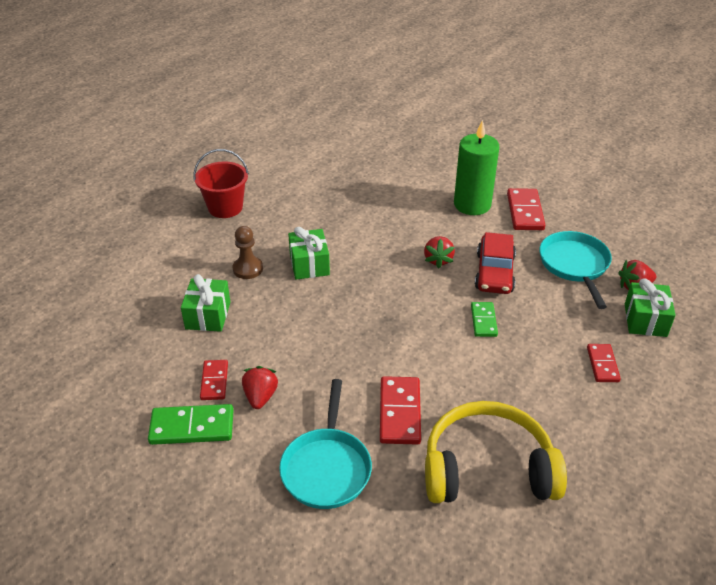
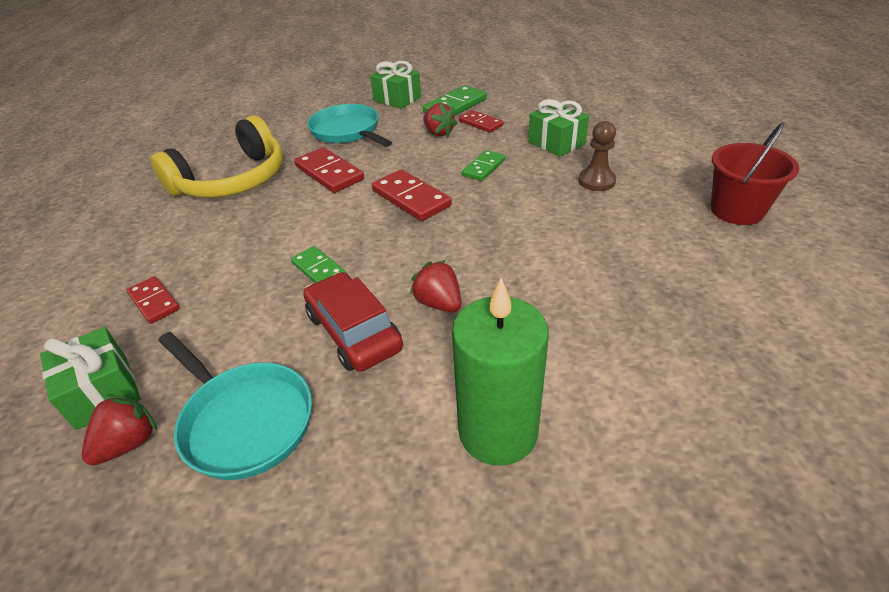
camera: 140 degrees right, 0 degrees up
(289, 330) = (484, 168): none -> green domino
(309, 264) = (556, 215): green gift -> green gift (397, 99)
(525, 212) = (398, 485): red domino -> red domino (411, 198)

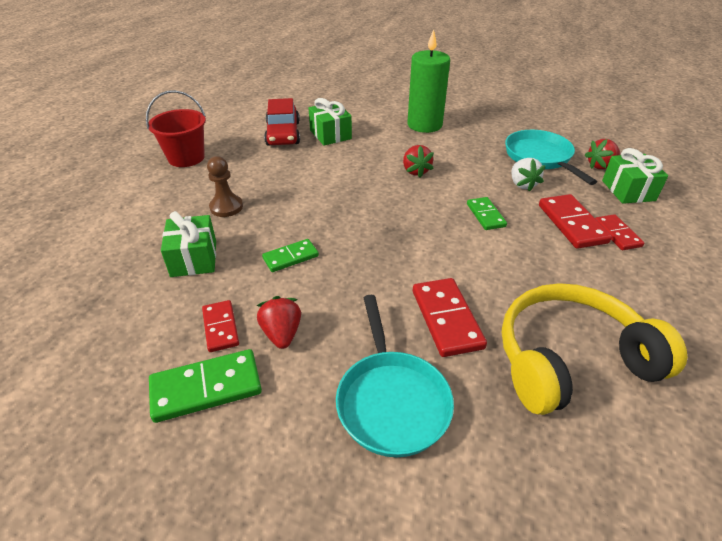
camera: 155 degrees left, 0 degrees up
(275, 339) = (522, 184): none -> white strawberry
(354, 331) = (473, 174): red car -> red car (283, 134)
(397, 99) = (262, 467): green gift -> green gift (330, 134)
(411, 198) = (382, 249): red domino -> red domino (572, 224)

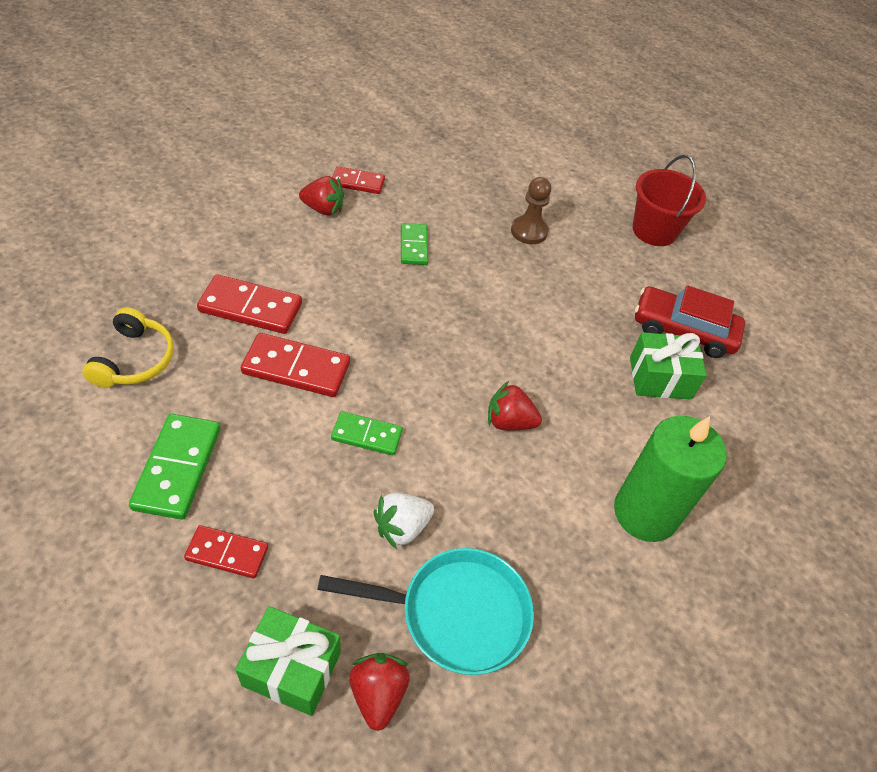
camera: 110 degrees right, 10 degrees up
(194, 258) = (457, 191): green gift -> none
(206, 387) = (306, 162): green domino -> green domino (178, 468)
(391, 400) = (210, 237): turquoise pan -> none
(522, 184) = (402, 527): white strawberry -> white strawberry turned 45 degrees counterclockwise
(570, 359) = (135, 360): yellow headphones -> yellow headphones, size x0.55
(572, 224) = (284, 517): red domino -> red domino (296, 368)

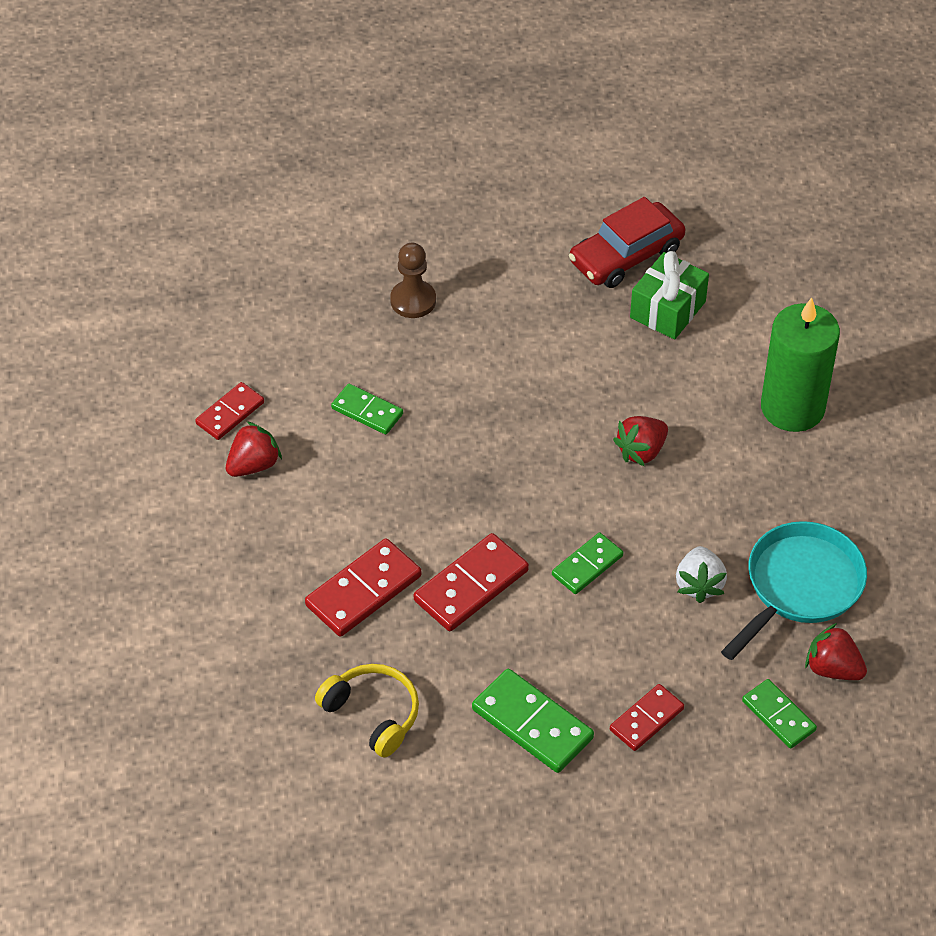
camera: 50 degrees left, 0 degrees up
(291, 669) = (778, 715): green gift -> green domino
(654, 230) = (484, 194): red bucket -> none

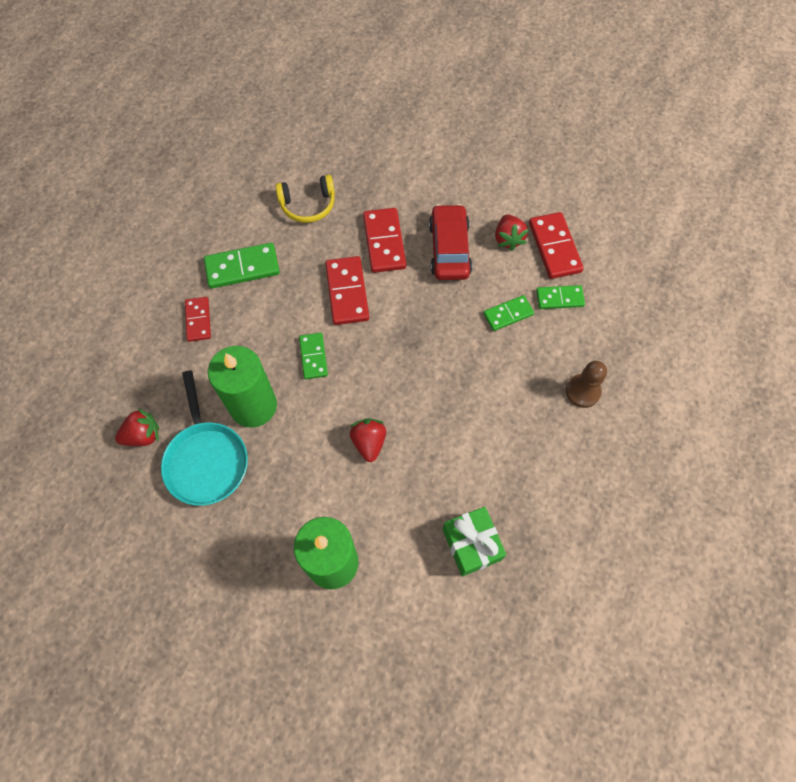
camera: 125 degrees right, 15 degrees up
(230, 413) = (554, 247): red domino -> red domino, size x1.58
(626, 255) = (539, 553): red car -> red car (449, 249)
(699, 584) = (253, 406): white strawberry -> green candle
(778, 715) = (142, 385): green domino -> green domino (559, 298)

